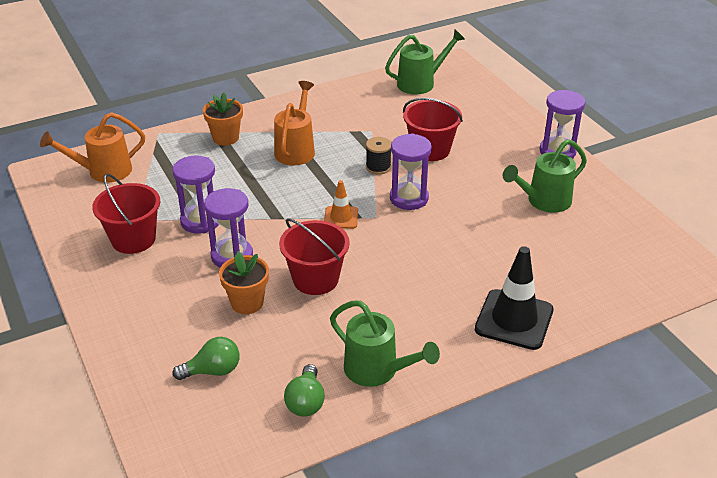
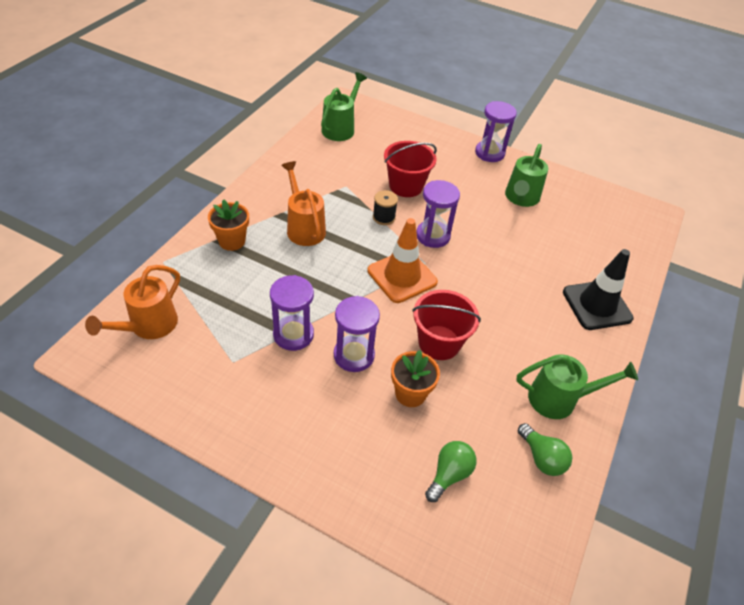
camera: 40 degrees left, 10 degrees up
(133, 239) = (251, 384): red bucket -> none
(341, 218) = (402, 276): orange traffic cone -> orange traffic cone, size x1.81

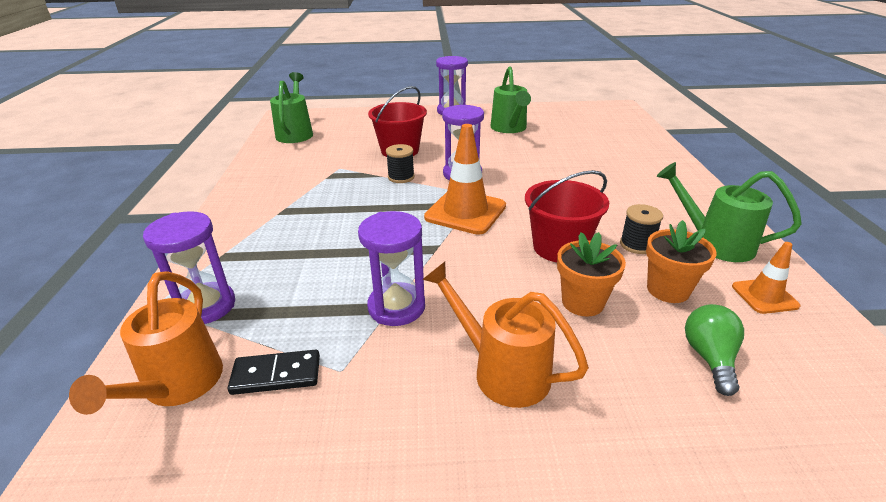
camera: 25 degrees left, 15 degrees down
(199, 346) = (276, 375): none -> black domino
(232, 241) = (241, 252): orange flower pot -> orange flower pot (668, 290)
(304, 227) = (321, 211): orange watering can -> orange watering can (501, 370)
(354, 355) = (486, 295): purple hourglass -> purple hourglass (206, 306)
(498, 369) = (637, 245): none -> black spool
(542, 458) = (764, 296): green light bulb -> orange traffic cone
(560, 399) = (714, 243): green watering can -> green watering can turned 120 degrees counterclockwise
(597, 305) = (652, 170): black traffic cone -> none

